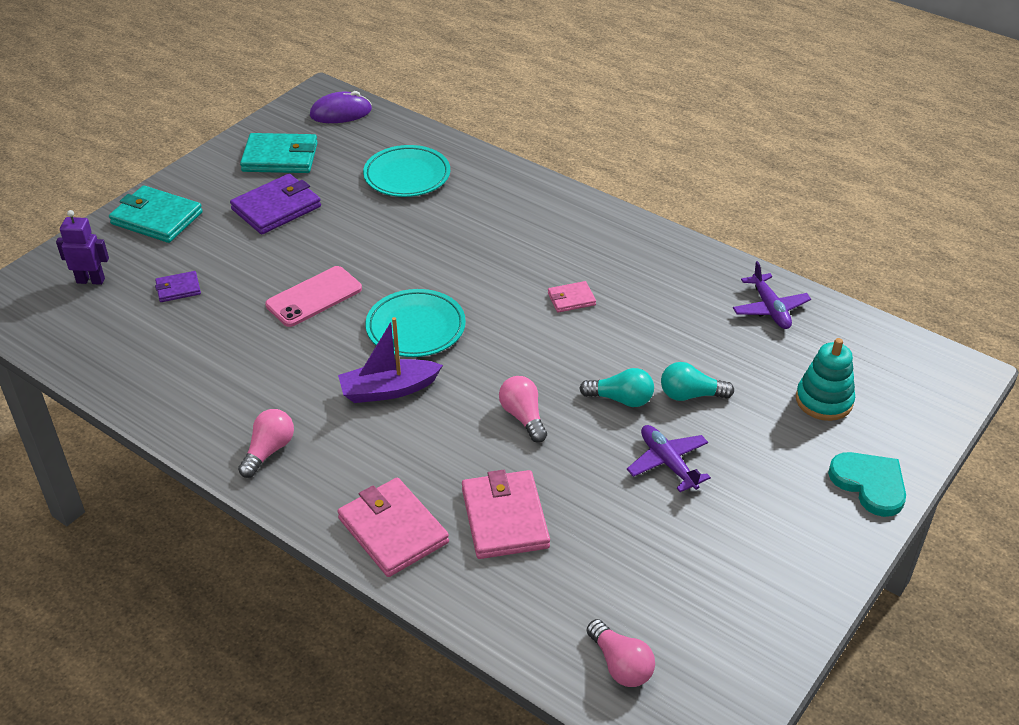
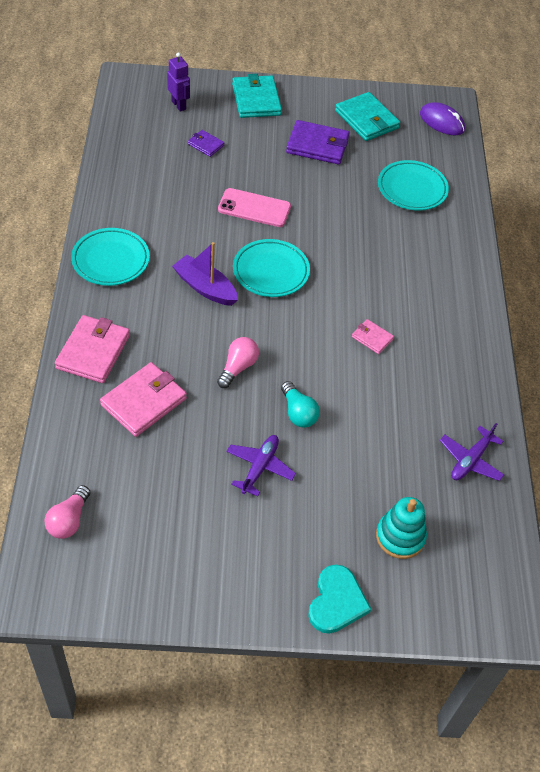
camera: 50 degrees right, 10 degrees up
(269, 451) = (110, 260): pink light bulb -> turquoise plate
(690, 395) = (336, 451): turquoise light bulb -> none

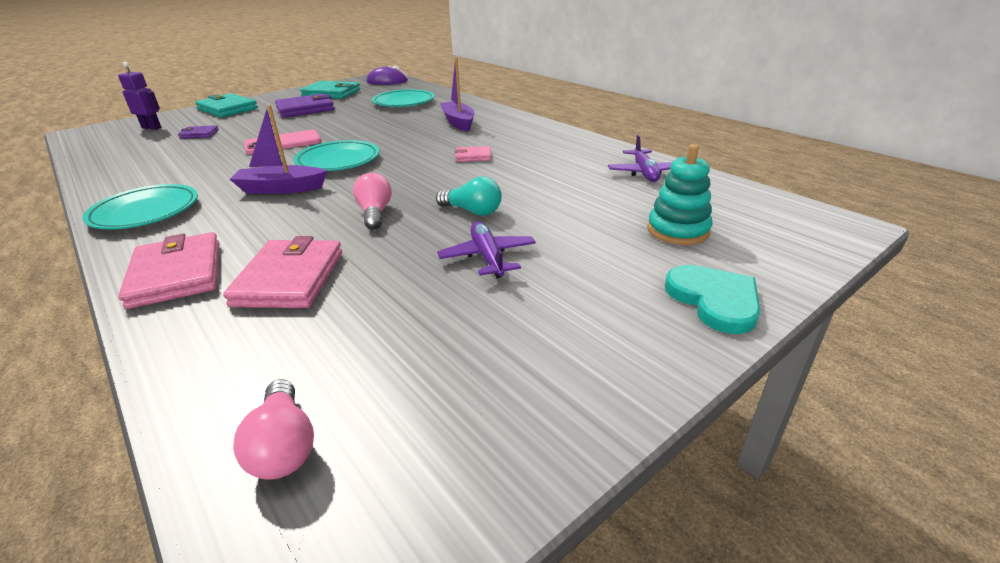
camera: 35 degrees left, 20 degrees down
(419, 268) = (458, 122): none -> purple boat

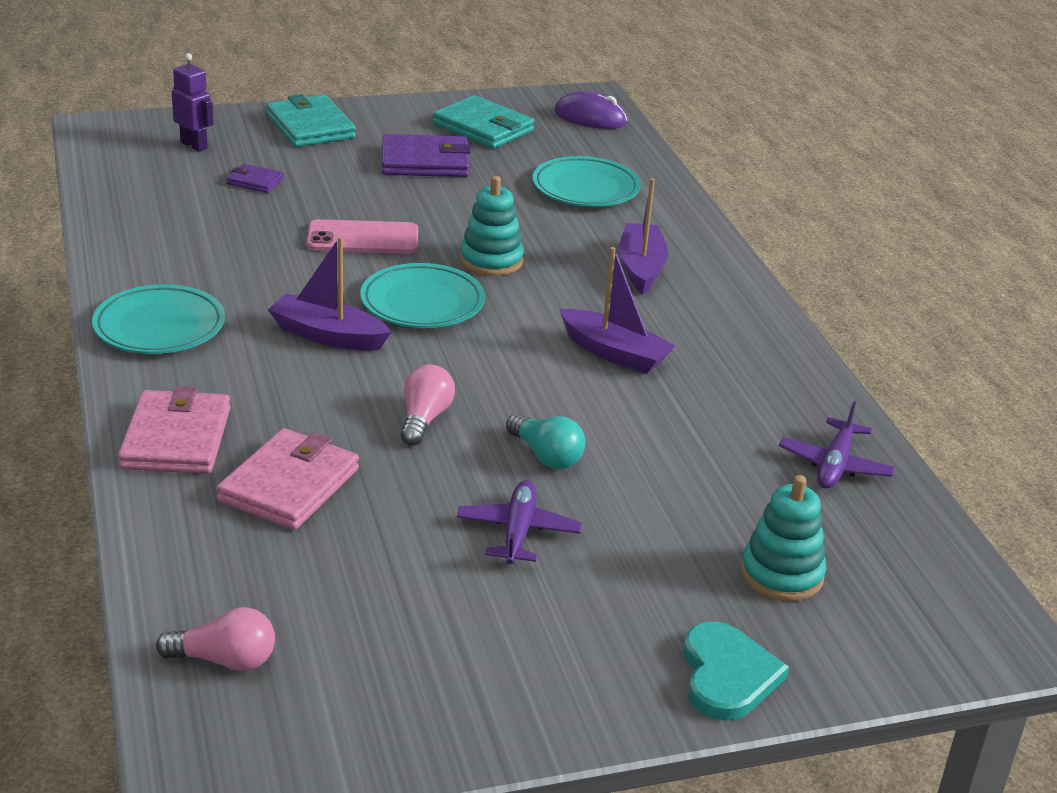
camera: 20 degrees right, 0 degrees up
(284, 446) = (224, 660): pink light bulb -> pink light bulb turned 90 degrees counterclockwise
(370, 136) = (491, 260): none -> turquoise stacking toy
(473, 156) = (614, 353): pink wallet -> purple boat

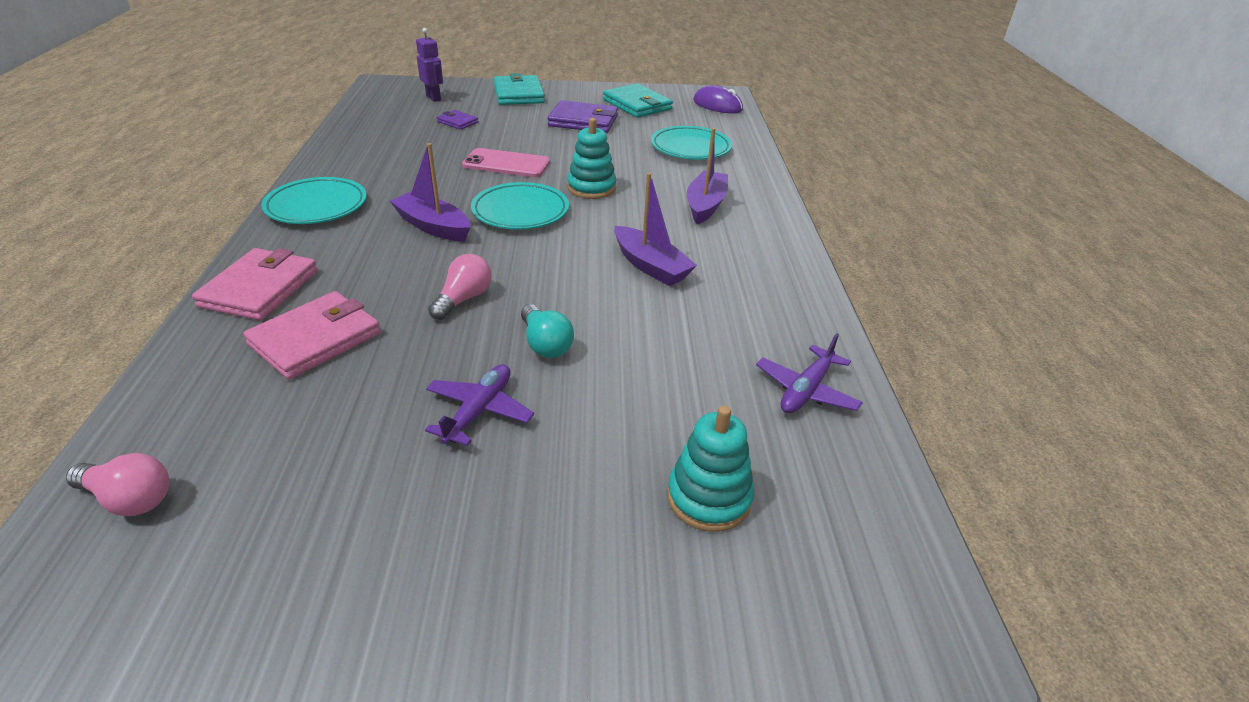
camera: 15 degrees right, 5 degrees up
(727, 675) = (599, 612): turquoise heart -> none

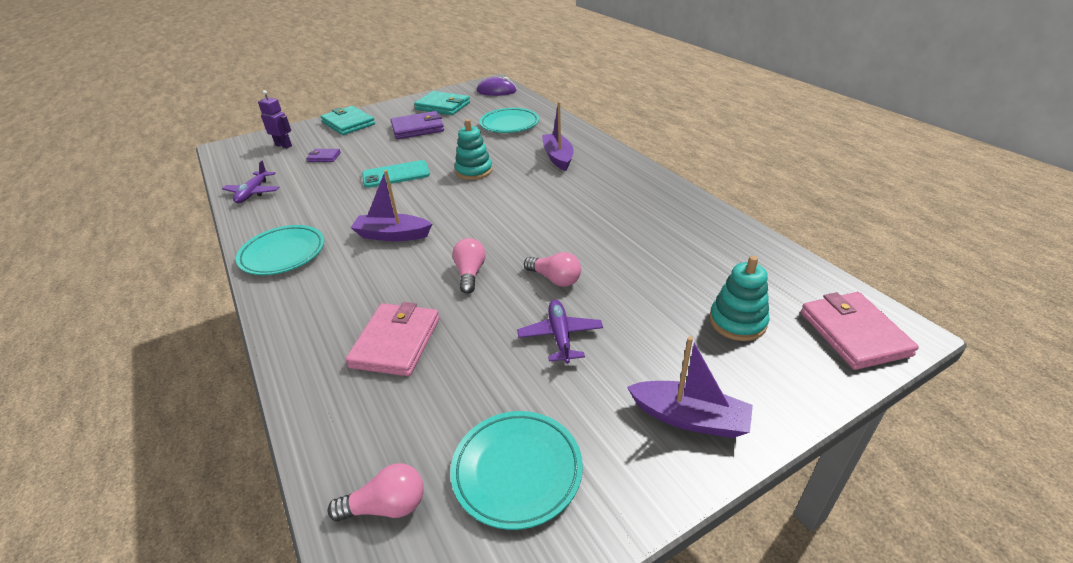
camera: 25 degrees left, 0 degrees up
(259, 289) = (309, 328): pink wallet -> pink wallet (853, 333)
(506, 164) = (396, 175): pink phone -> turquoise phone
(520, 211) = (443, 203): turquoise plate -> turquoise plate (517, 471)
(545, 344) = (555, 279): turquoise light bulb -> pink light bulb
(650, 266) = (565, 207): purple boat -> purple boat (689, 418)
(806, 390) = (724, 242): purple plane -> purple plane (253, 192)

